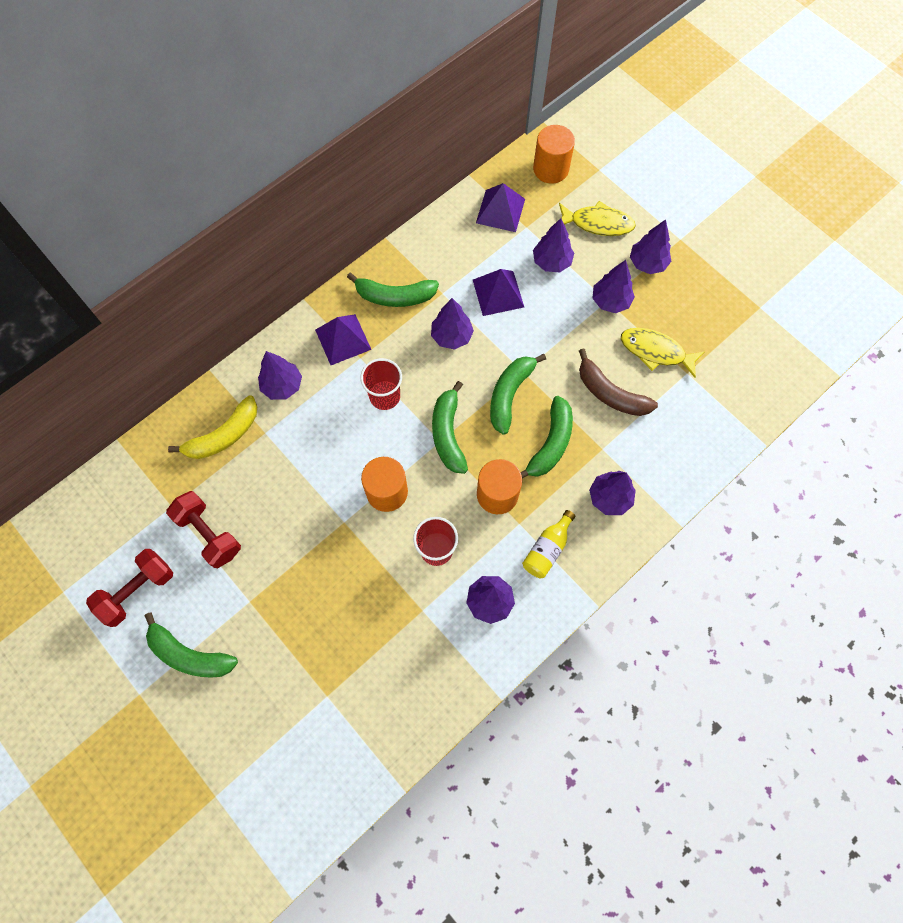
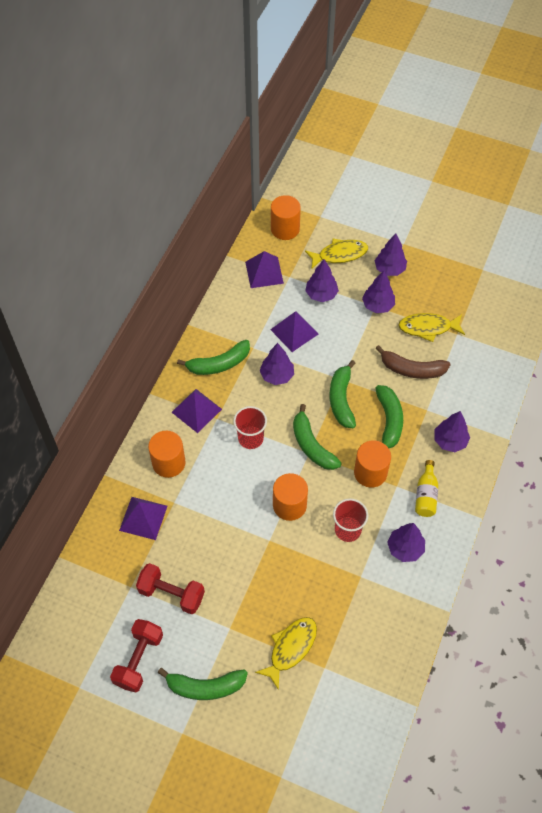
camera: 25 degrees left, 10 degrees down
(224, 436) = (143, 518): yellow banana -> purple pyramid
(282, 386) = (168, 463): purple tree -> orange cylinder
(301, 656) = (290, 648): none -> yellow fish

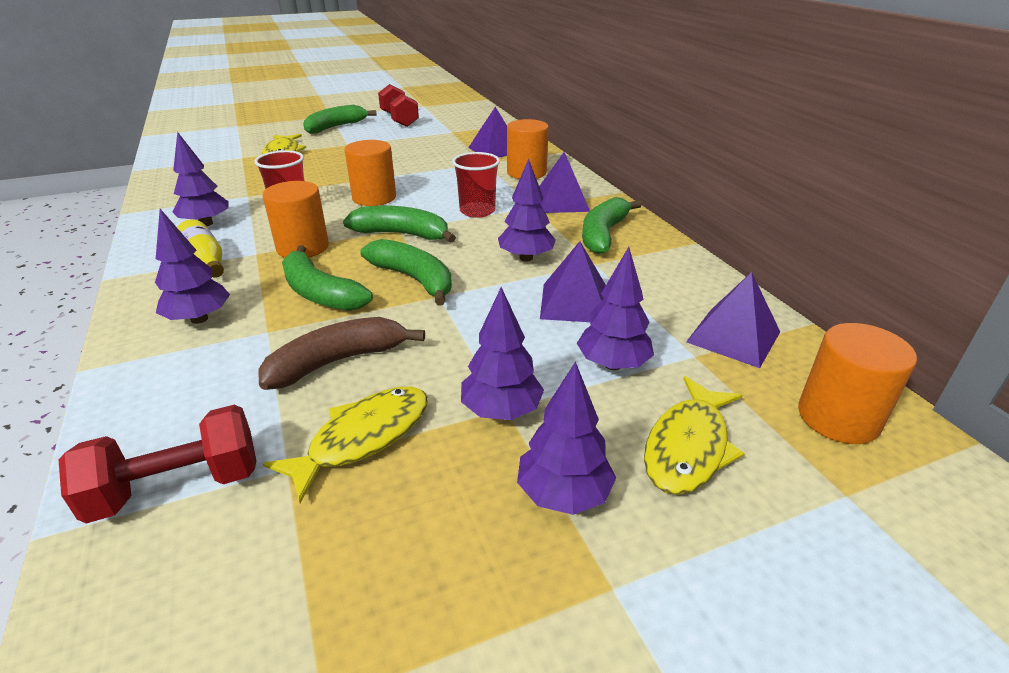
camera: 135 degrees right, 25 degrees down
(171, 594) = (416, 139): red dumbbell -> red dumbbell (177, 487)

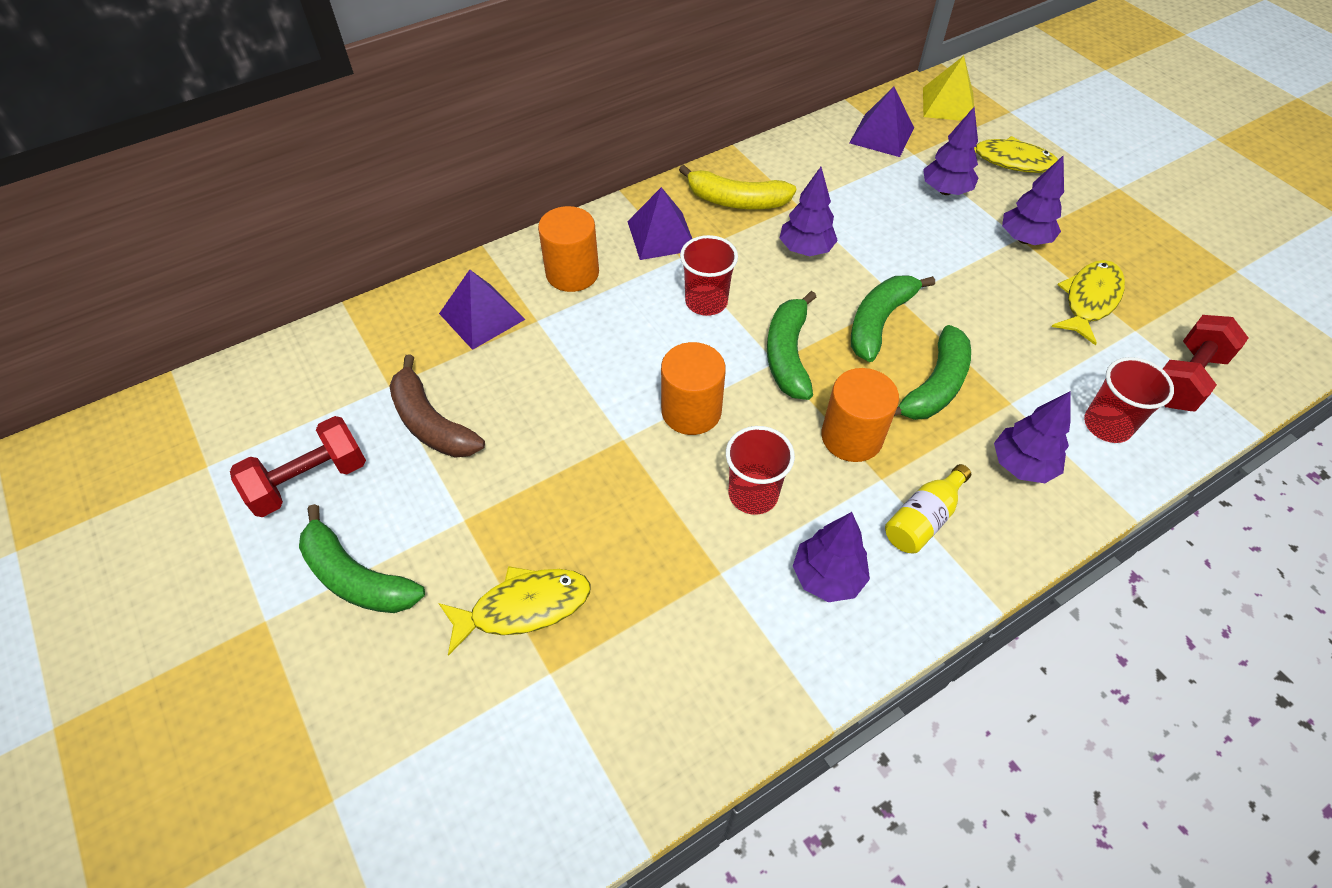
camera: 100 degrees left, 20 degrees up
(177, 487) = (1185, 379): red dumbbell -> red dumbbell turned 75 degrees clockwise
(185, 387) = (1107, 425): none -> red cup
(337, 361) = (1023, 339): brown banana -> brown banana (431, 423)
(363, 438) = (1089, 300): yellow fish -> yellow fish turned 90 degrees clockwise
(563, 494) = (1075, 206): purple tree -> none
(575, 302) = (872, 213): purple pyramid -> none
(603, 234) = (736, 201): green banana -> yellow banana
(838, 417) = (948, 104): orange cylinder -> yellow pyramid

